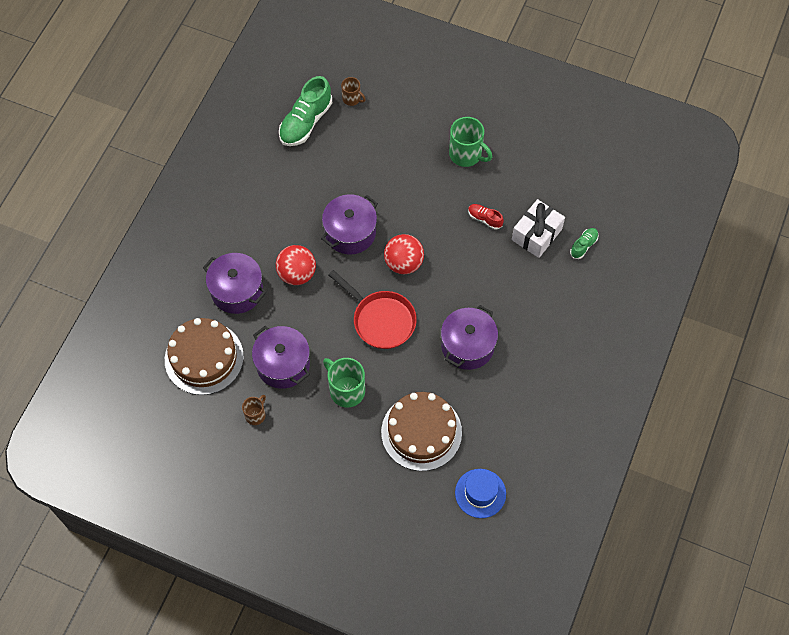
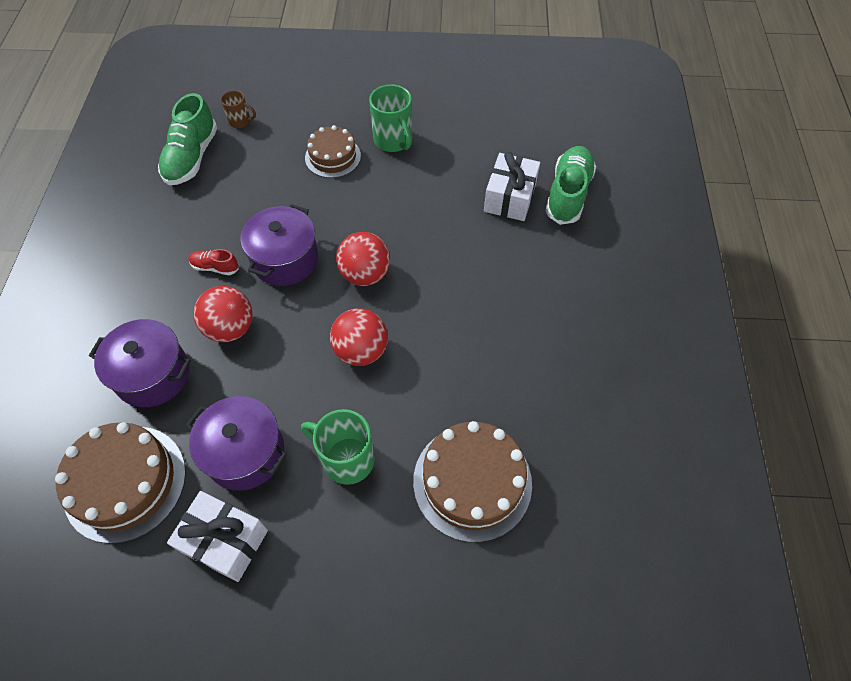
camera: 20 degrees left, 5 degrees down
(256, 415) = (225, 541): brown mug -> white gift
(381, 320) = (361, 350): red pan -> red ball
(413, 155) = (333, 157): none -> brown cake
(466, 154) = (393, 140): green mug -> green mug turned 45 degrees clockwise
(467, 346) = (485, 347): purple pot -> none
(480, 493) = (590, 541): blue hat -> none
(484, 219) = (443, 198): red shoe -> red shoe (215, 267)
(583, 245) = (568, 194): green shoe -> green shoe, size x2.00

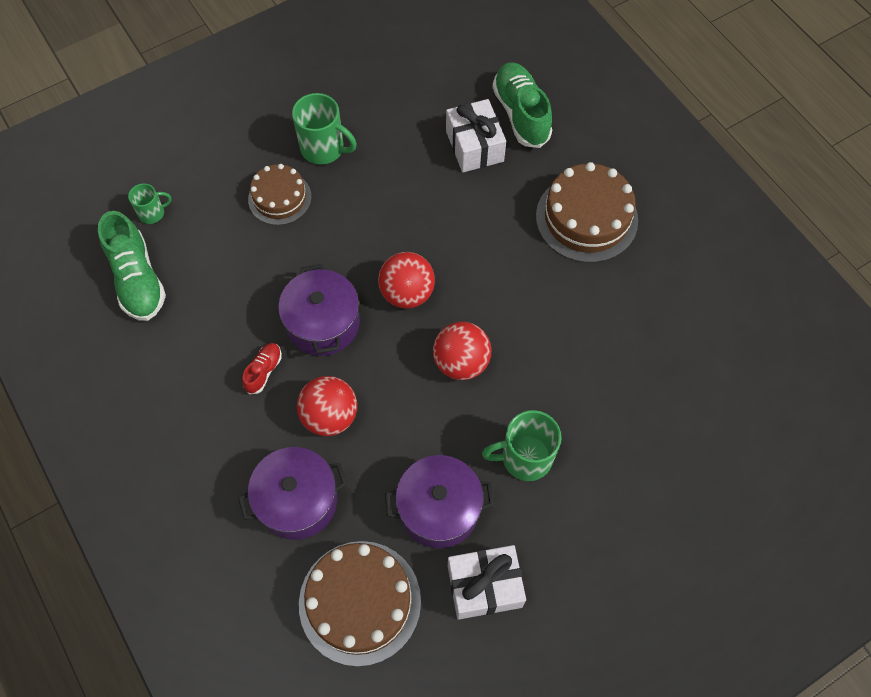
camera: 35 degrees left, 5 degrees up
(215, 267) = (264, 371): red shoe -> red shoe turned 135 degrees clockwise
(240, 121) = (152, 213): brown mug -> green mug
(472, 481) = (634, 409): brown cake -> brown cake (586, 218)

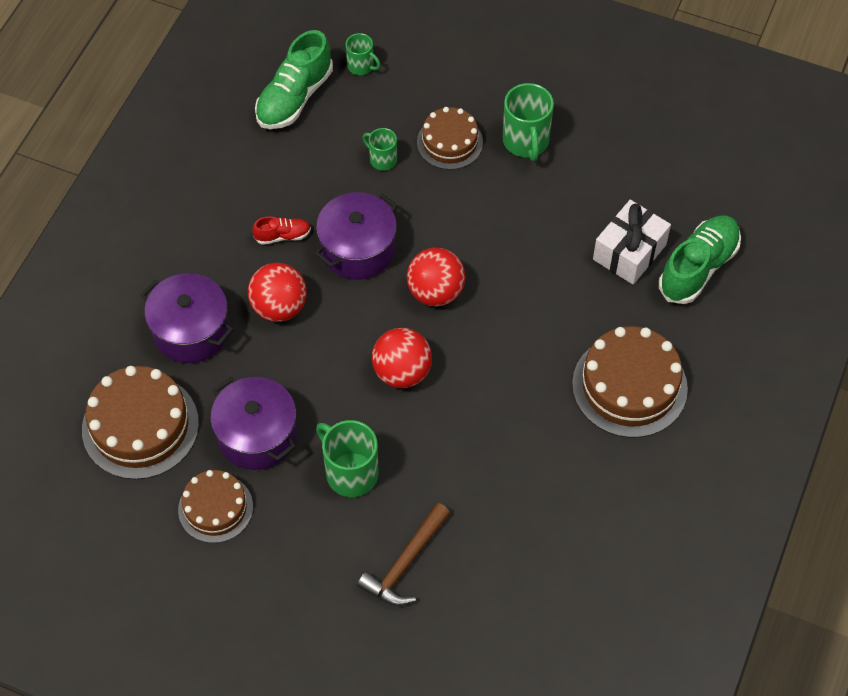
camera: 55 degrees right, 5 degrees down
(254, 254) = (382, 159): none -> green mug
(484, 586) = (215, 508): white gift -> brown cake
(633, 467) = (405, 563): none -> brown hammer

